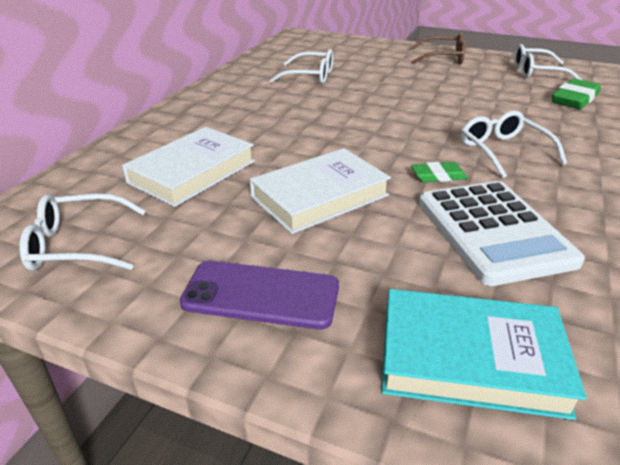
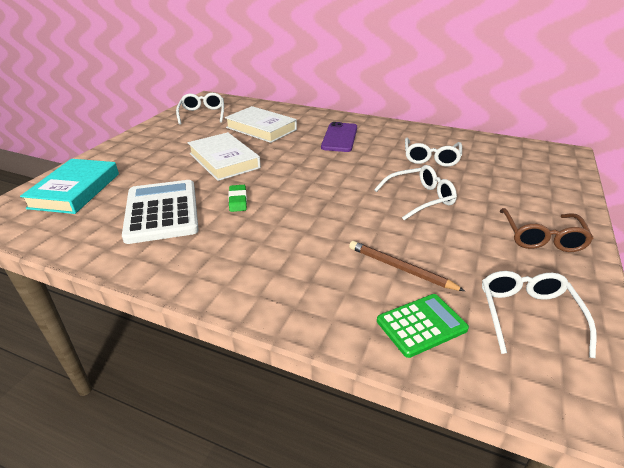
camera: 90 degrees right, 0 degrees up
(261, 295) = (147, 148): purple phone -> purple phone (339, 137)
(493, 231) = (162, 211): white calculator -> white calculator turned 90 degrees clockwise
(503, 151) = (272, 236): white glasses -> white glasses (419, 198)
(514, 101) = (400, 268): none -> brown pencil
(574, 99) = (421, 325): green eraser -> green calculator

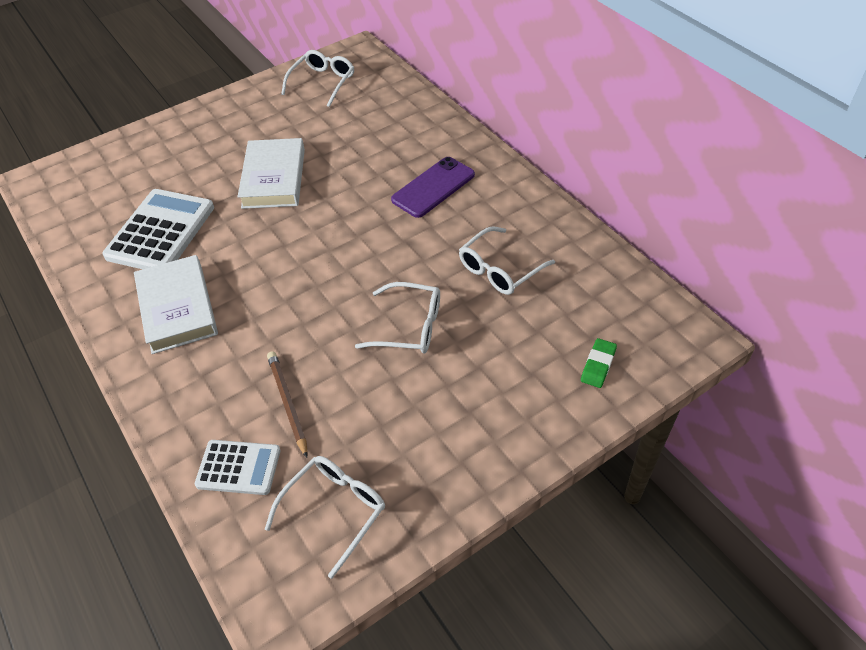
camera: 35 degrees right, 15 degrees up
(75, 190) = (115, 169): turquoise book -> none
(238, 200) = (234, 246): green eraser -> green eraser (598, 365)
(261, 128) = (361, 135): white book -> white book (177, 308)
(421, 325) = (238, 468): green calculator -> white calculator
(541, 237) = (469, 441): brown glasses -> none

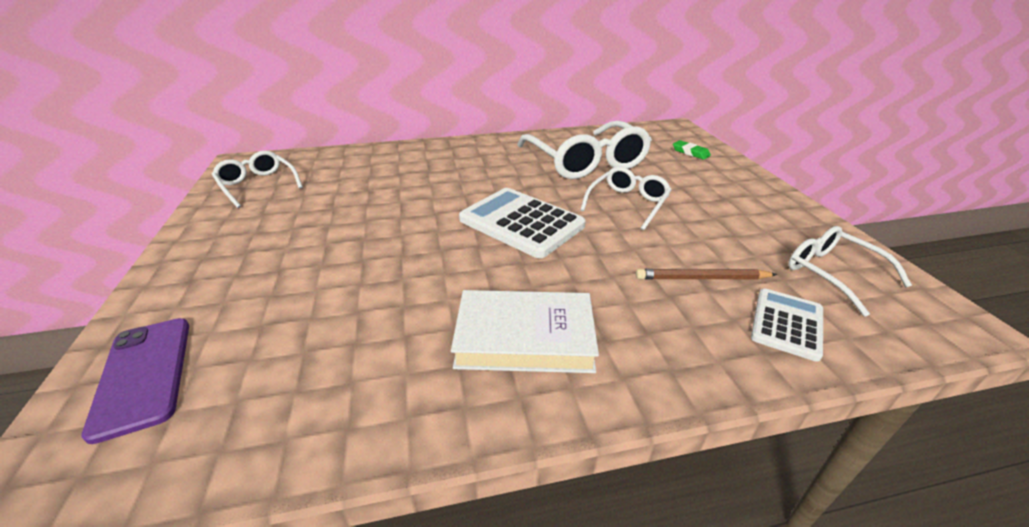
camera: 70 degrees left, 15 degrees down
(161, 232) = (367, 334): white calculator -> white calculator (521, 223)
(273, 178) = (368, 235): white book -> none
(433, 187) = (473, 166): purple phone -> purple phone (143, 375)
(500, 269) = (585, 161): white glasses -> white glasses, size x1.79

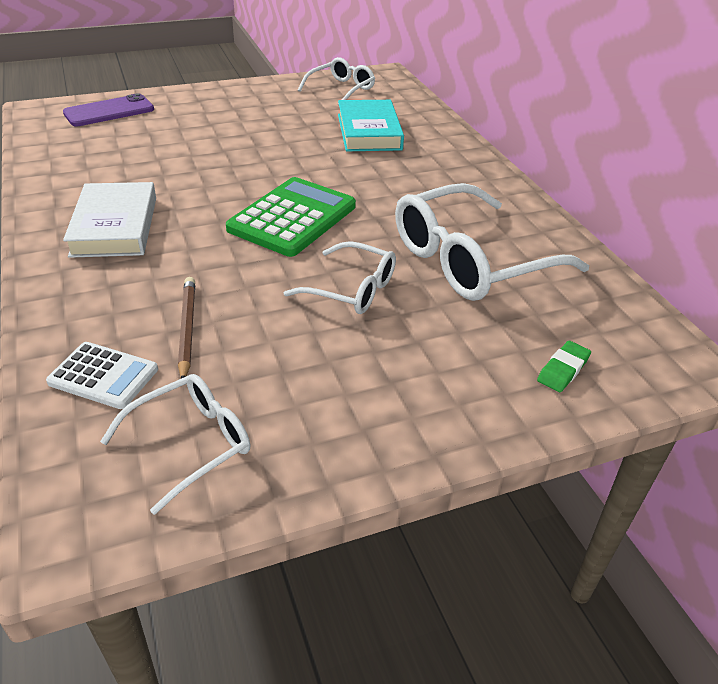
camera: 80 degrees right, 5 degrees up
(369, 179) = (368, 132): none -> turquoise book
(521, 223) = (293, 218): white calculator -> green calculator

